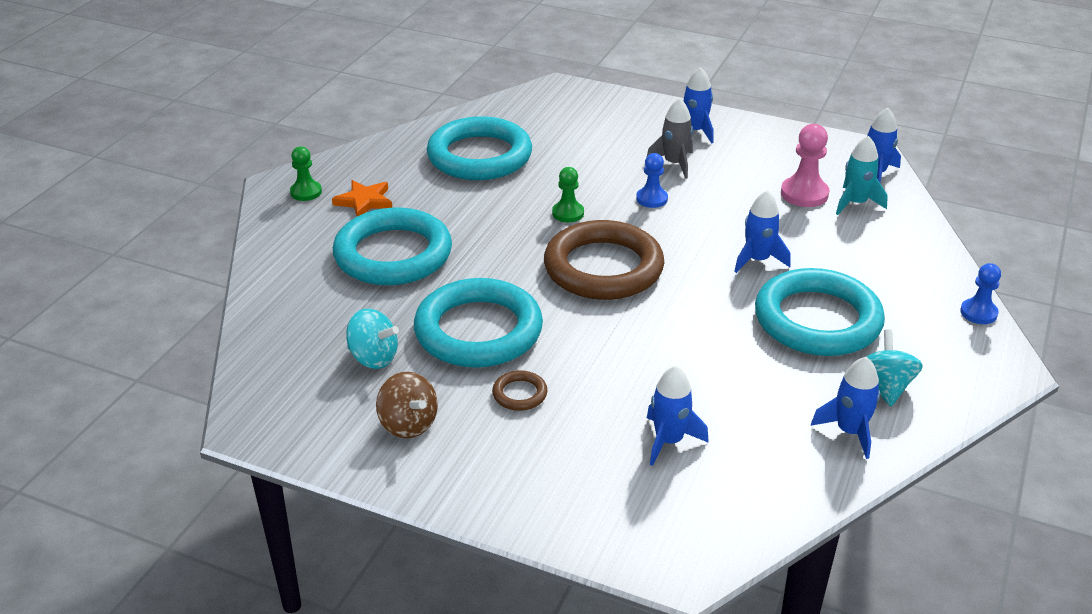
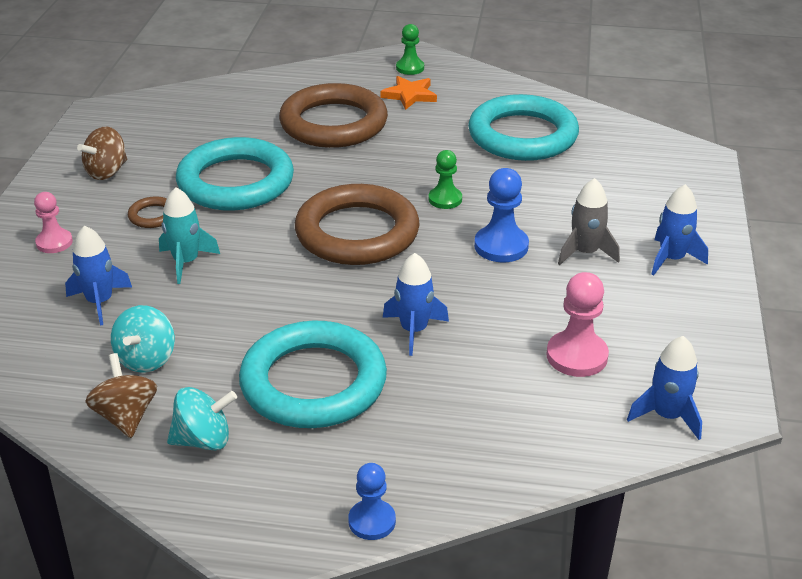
camera: 75 degrees right, 0 degrees up
(373, 358) = (186, 142): turquoise spinning top -> turquoise spinning top (146, 359)
(393, 254) = (333, 123): turquoise ring -> brown ring
(544, 472) = (54, 242): none -> pink pawn
(652, 199) = (501, 246): blue pawn -> blue pawn, size x1.51
(849, 431) = (126, 416): blue rocket -> brown spinning top
(855, 203) = (579, 401): turquoise rocket -> turquoise rocket (186, 262)

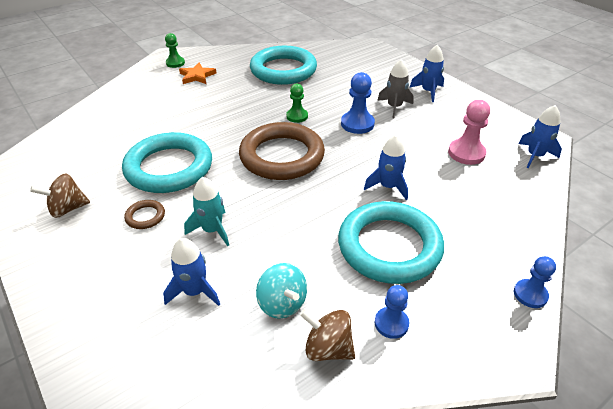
camera: 45 degrees left, 5 degrees up
(54, 242) = (98, 276): pink pawn -> none
(107, 172) = (67, 209): brown spinning top -> brown spinning top turned 75 degrees clockwise
(204, 440) = (391, 323): turquoise spinning top -> blue pawn
(333, 123) = (177, 108): brown ring -> none

